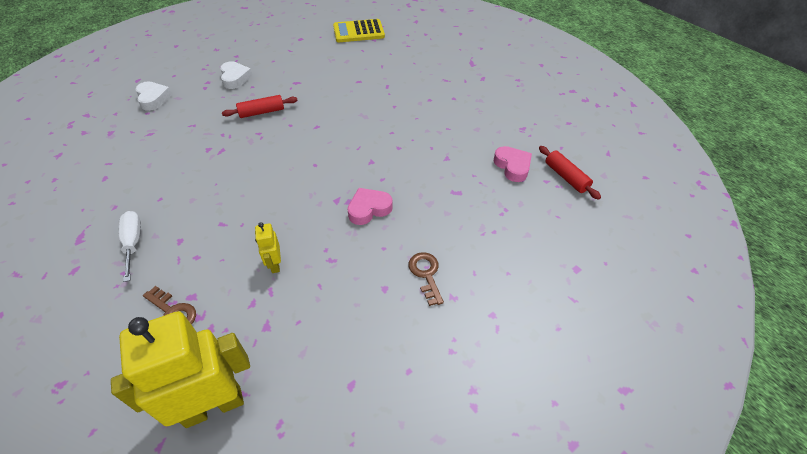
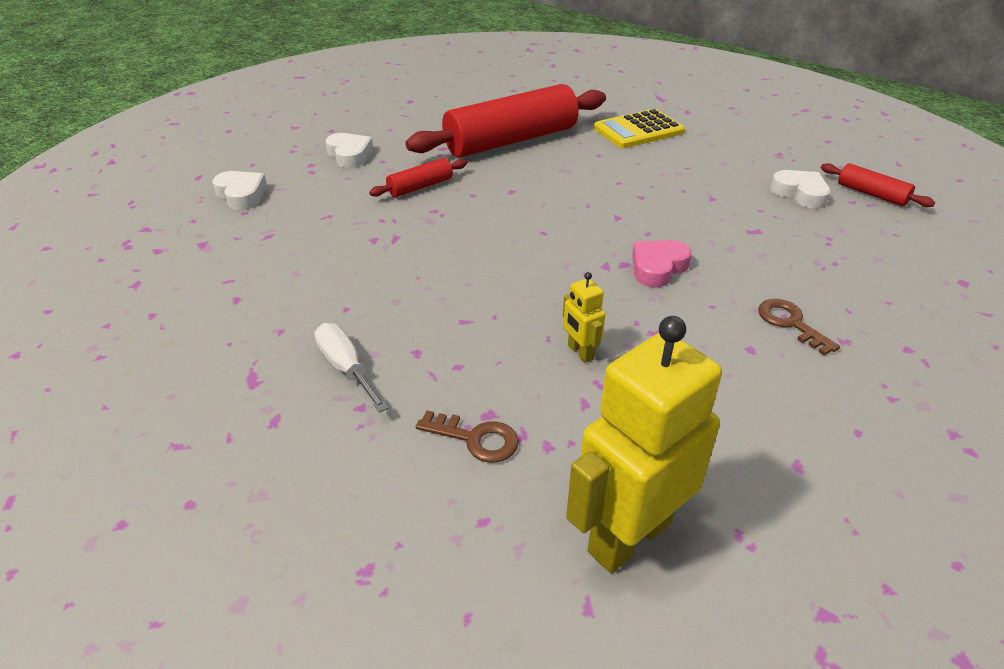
camera: 15 degrees left, 10 degrees down
(344, 84) = (511, 140): none -> red rolling pin
(358, 32) = (485, 84): yellow calculator -> yellow calculator (638, 130)
(512, 166) = (800, 193): pink heart -> white heart

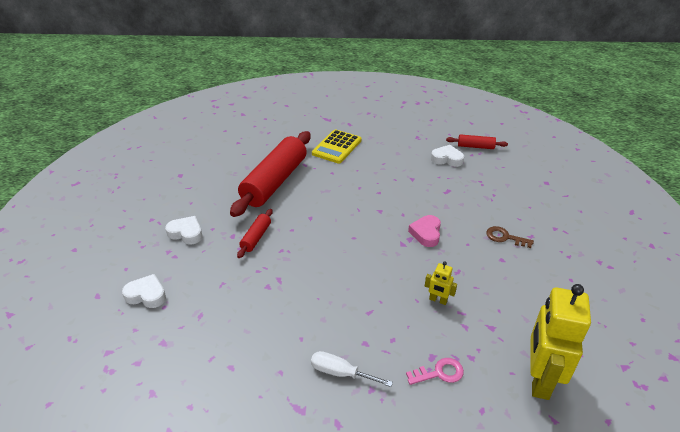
camera: 35 degrees left, 0 degrees up
(475, 439) = (439, 373): brown key -> pink key

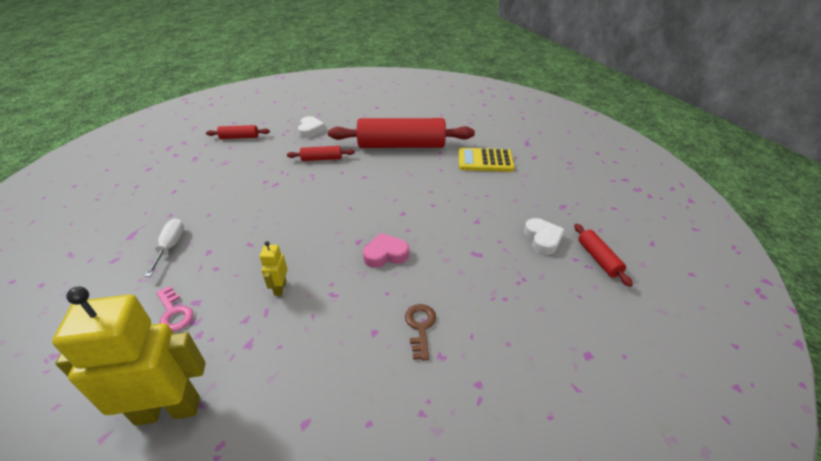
camera: 65 degrees right, 0 degrees up
(146, 295) = (239, 137): white heart -> red rolling pin

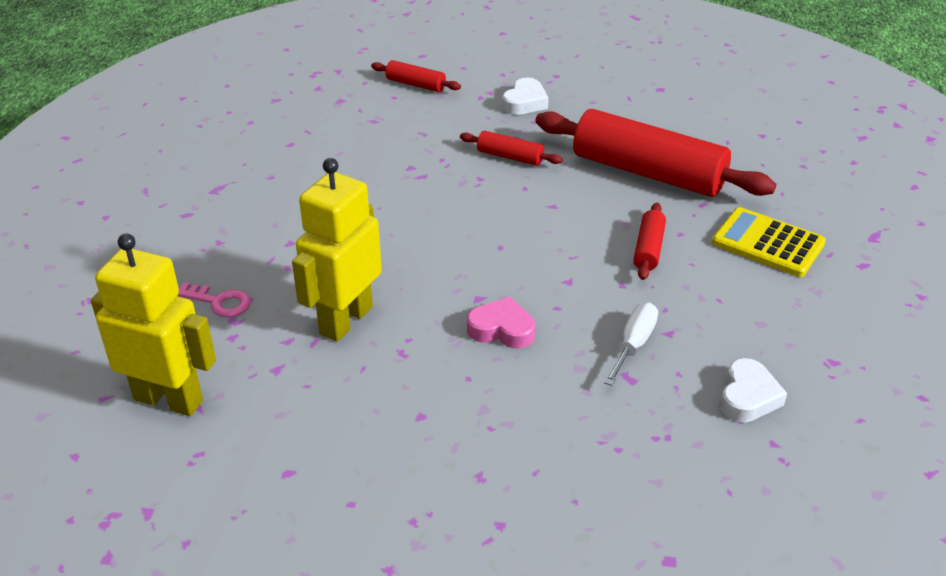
camera: 30 degrees right, 0 degrees up
(170, 246) = (252, 220): white screwdriver -> white screwdriver (633, 344)
(174, 312) = (219, 302): pink key -> pink key turned 60 degrees counterclockwise
(280, 288) = (345, 320): yellow robot -> yellow robot, size x2.24
(420, 327) = (479, 434): brown key -> none
(598, 259) = (811, 457): red rolling pin -> red rolling pin (648, 249)

